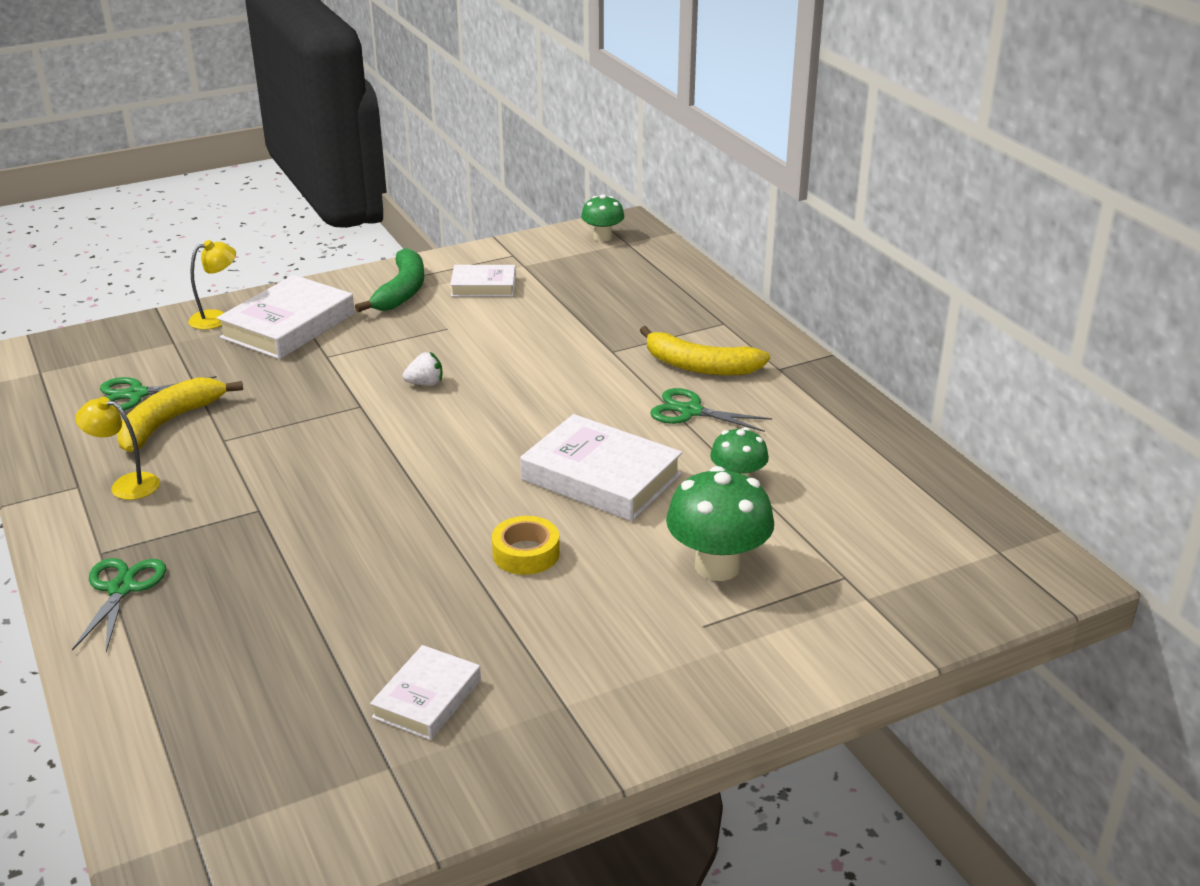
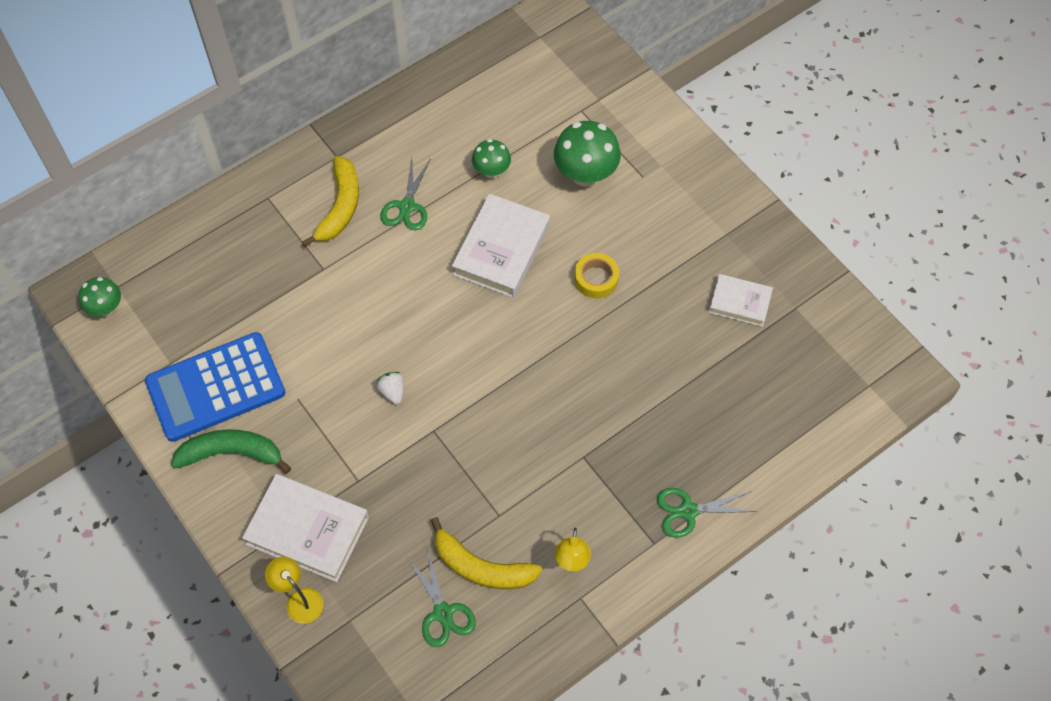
camera: 100 degrees left, 30 degrees up
(483, 286) = (215, 387): white book -> blue calculator

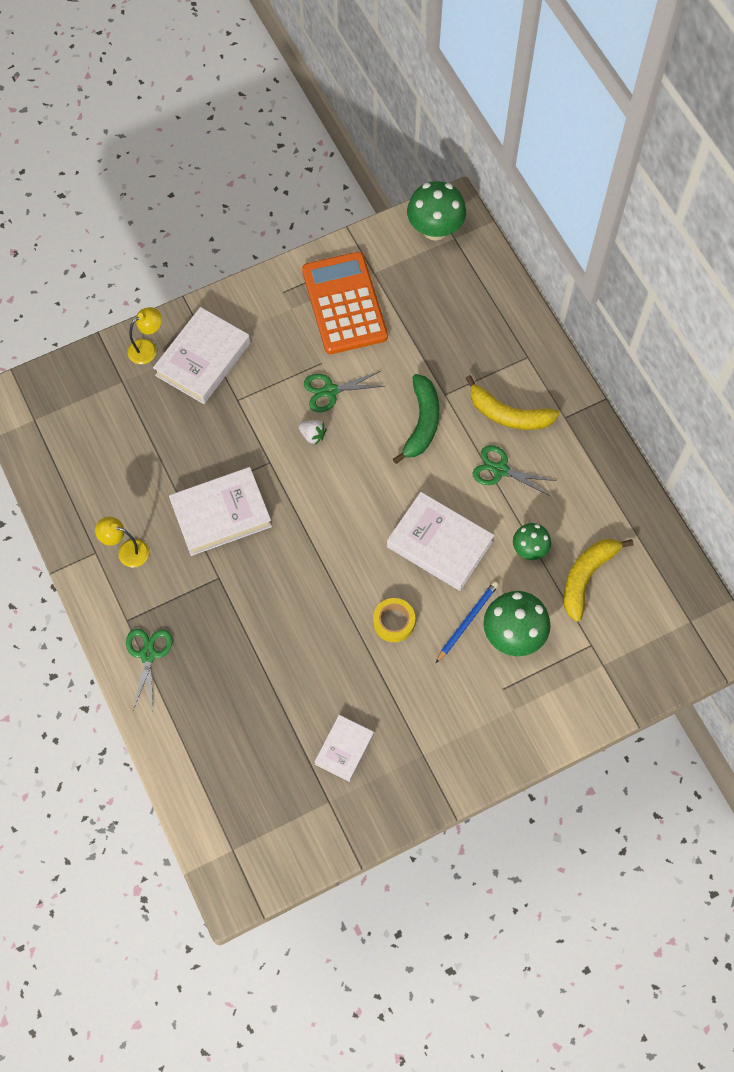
camera: 100 degrees right, 5 degrees up
(106, 308) = (435, 229): green mushroom -> green mushroom, size x1.69
(215, 387) = (344, 304): blue calculator -> orange calculator
(231, 453) = (282, 311): green banana -> green banana (422, 422)
(392, 392) = (312, 435): white strawberry -> white strawberry turned 45 degrees clockwise
(443, 613) = (110, 448): green scissors -> green scissors (330, 391)
(481, 567) = (140, 482): yellow banana -> yellow banana (586, 577)
(507, 469) = (221, 514): none -> white book
(580, 215) = (467, 621): none -> blue pencil

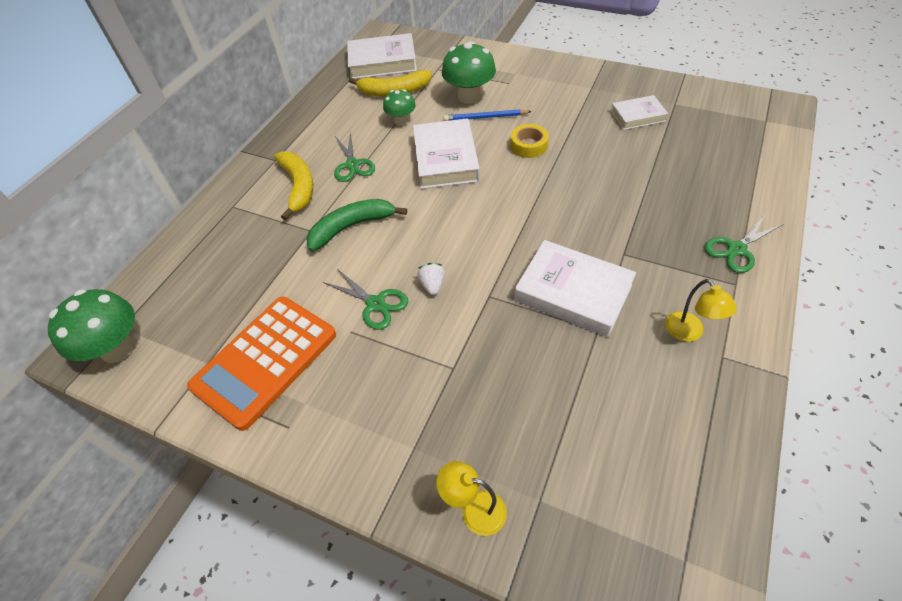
camera: 125 degrees left, 15 degrees down
(203, 359) = (436, 437): white book -> white book (382, 62)

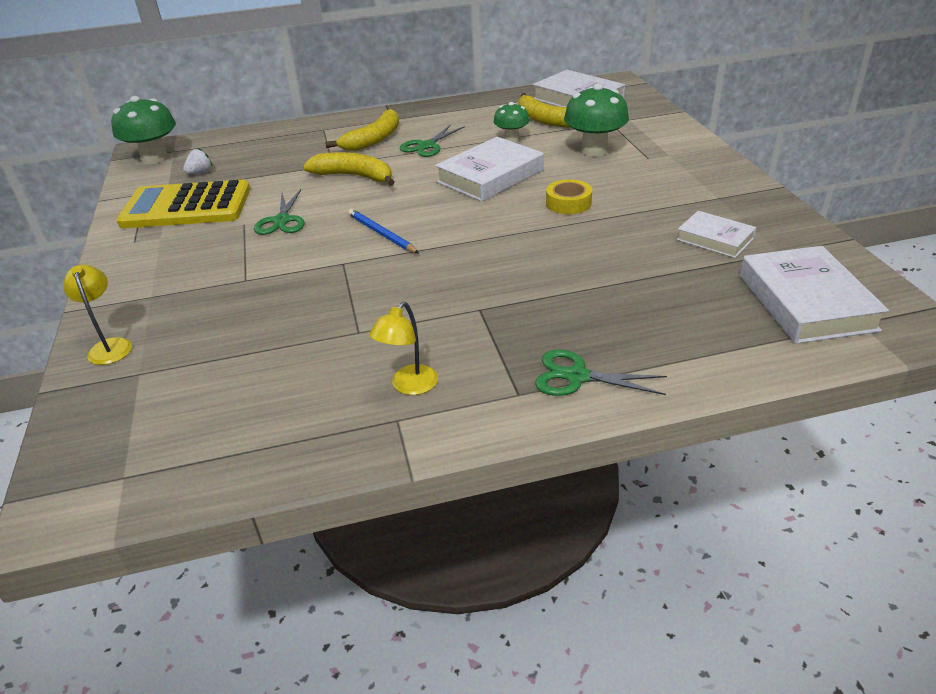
camera: 50 degrees right, 15 degrees down
(265, 360) = (186, 207): orange calculator -> yellow calculator
(351, 227) = (354, 176): green banana -> yellow banana
(432, 285) = (327, 234): white strawberry -> white strawberry (200, 172)
(485, 117) = (576, 169): blue pencil -> blue pencil (381, 234)
(573, 292) = (393, 301): white book -> white book (806, 302)

